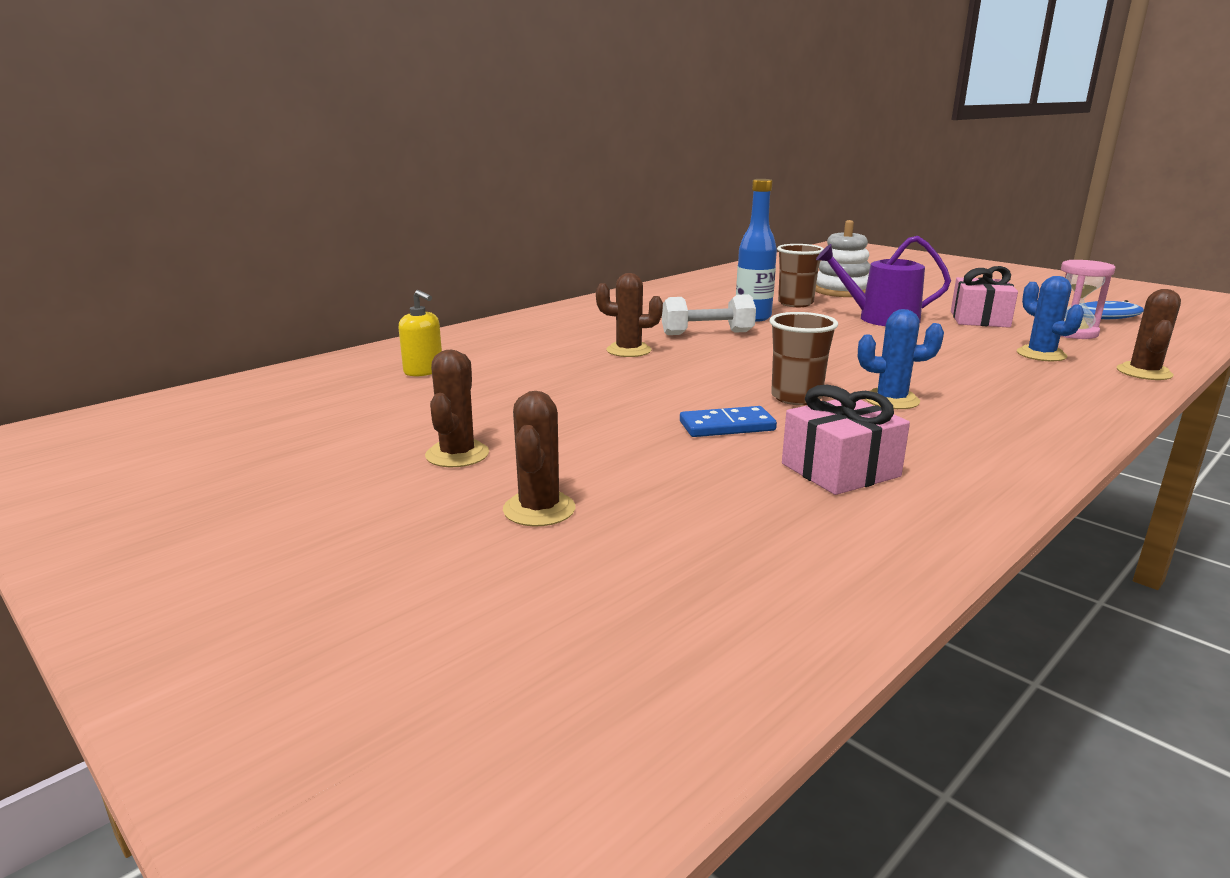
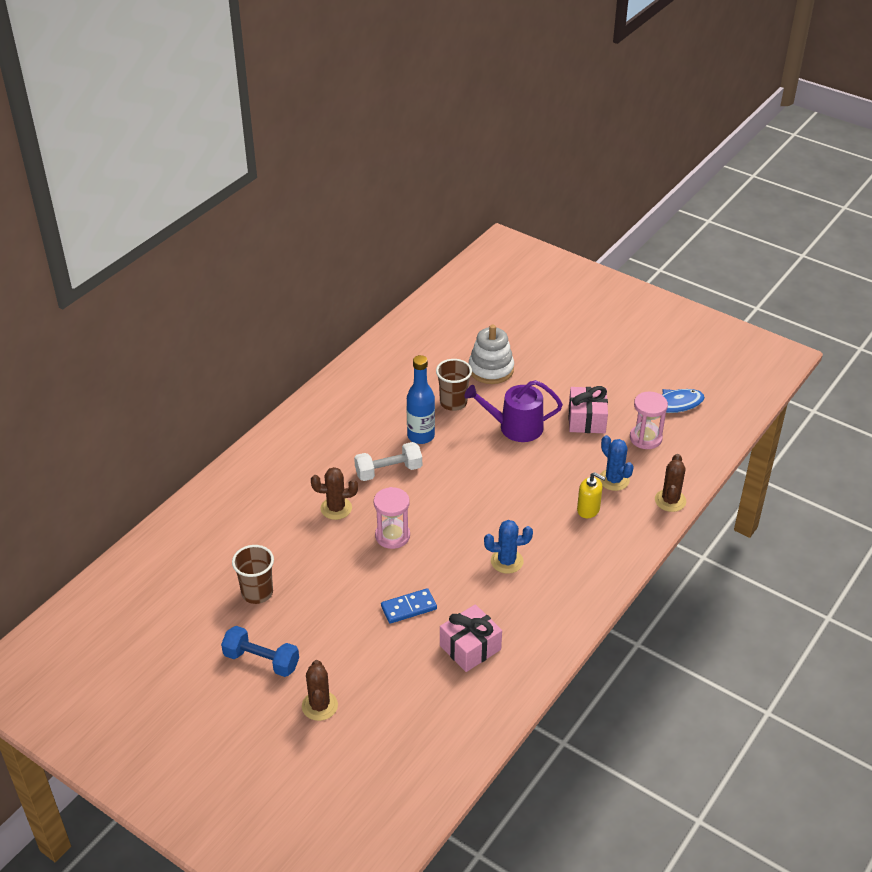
camera: 10 degrees left, 20 degrees up
(423, 371) = (203, 559): yellow soap dispenser -> yellow soap dispenser (588, 510)
(457, 454) = (261, 660): brown cactus -> blue dumbbell
(707, 372) = (392, 536): none -> pink hourglass
(796, 397) = (449, 565): brown cup -> brown cup (257, 593)

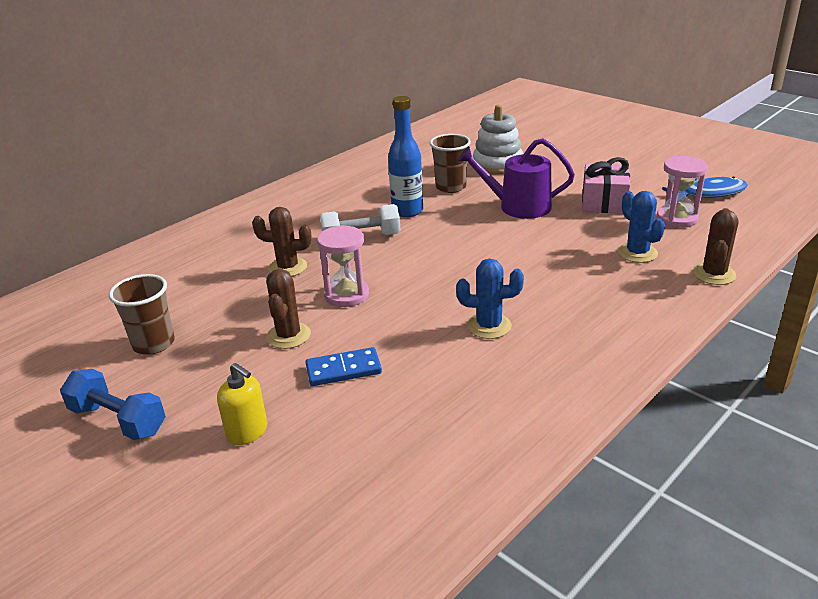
camera: 10 degrees right, 10 degrees down
(319, 706) = (170, 485): brown cactus -> brown cactus (288, 336)
(470, 647) = (418, 422): pink gift -> none
(588, 510) = (603, 279): yellow soap dispenser -> yellow soap dispenser (247, 432)

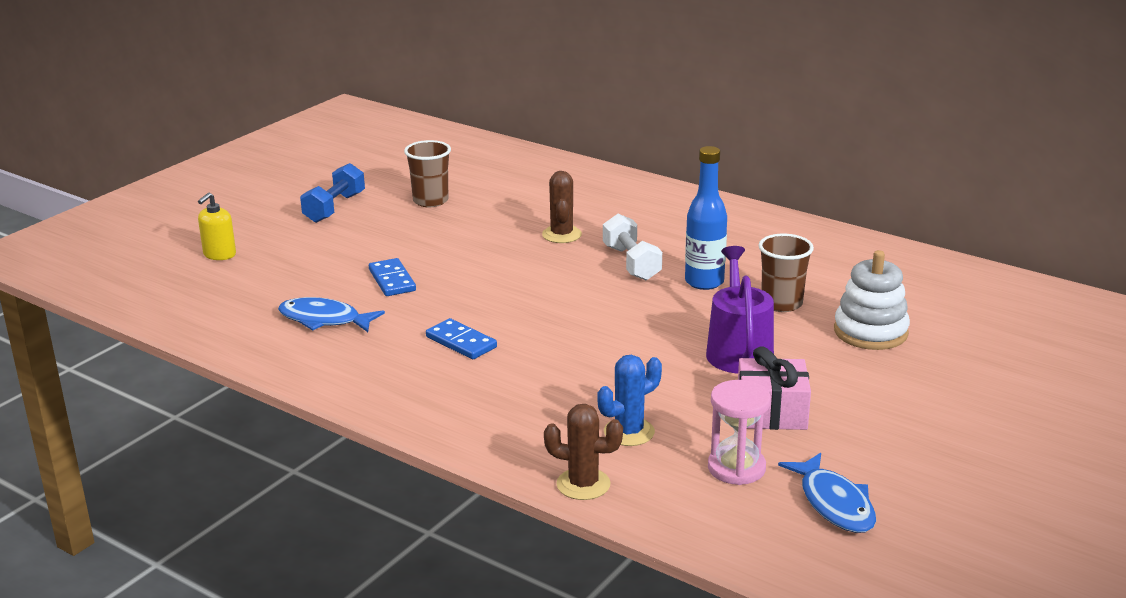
camera: 80 degrees right, 5 degrees down
(247, 432) = (316, 254): yellow soap dispenser -> yellow soap dispenser (219, 254)
(288, 336) = (443, 251): brown cactus -> none
(346, 295) = (513, 268): pink hourglass -> none
(424, 418) = (324, 320): none -> blue fish
(489, 326) = (461, 342): blue cactus -> blue domino

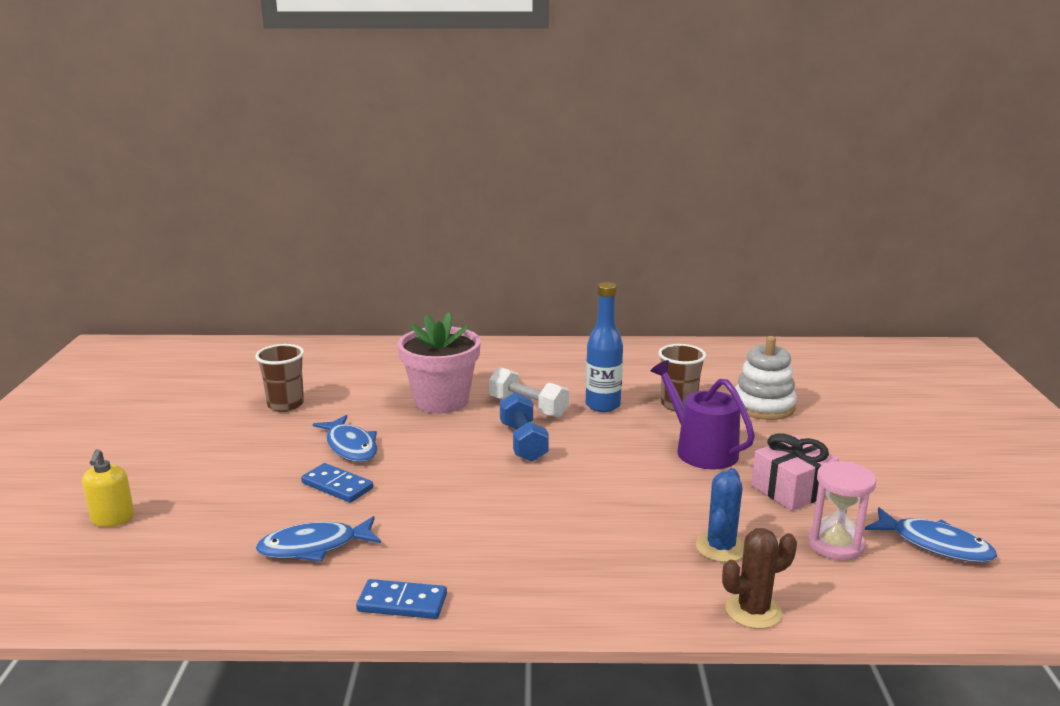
camera: 35 degrees left, 5 degrees down
(334, 208) = (193, 436): blue dumbbell -> blue dumbbell (523, 442)
(439, 252) = (350, 446): none -> blue fish
(461, 342) = (476, 521): blue domino -> blue domino (402, 603)
(561, 235) = (441, 401): brown cactus -> pink flower pot

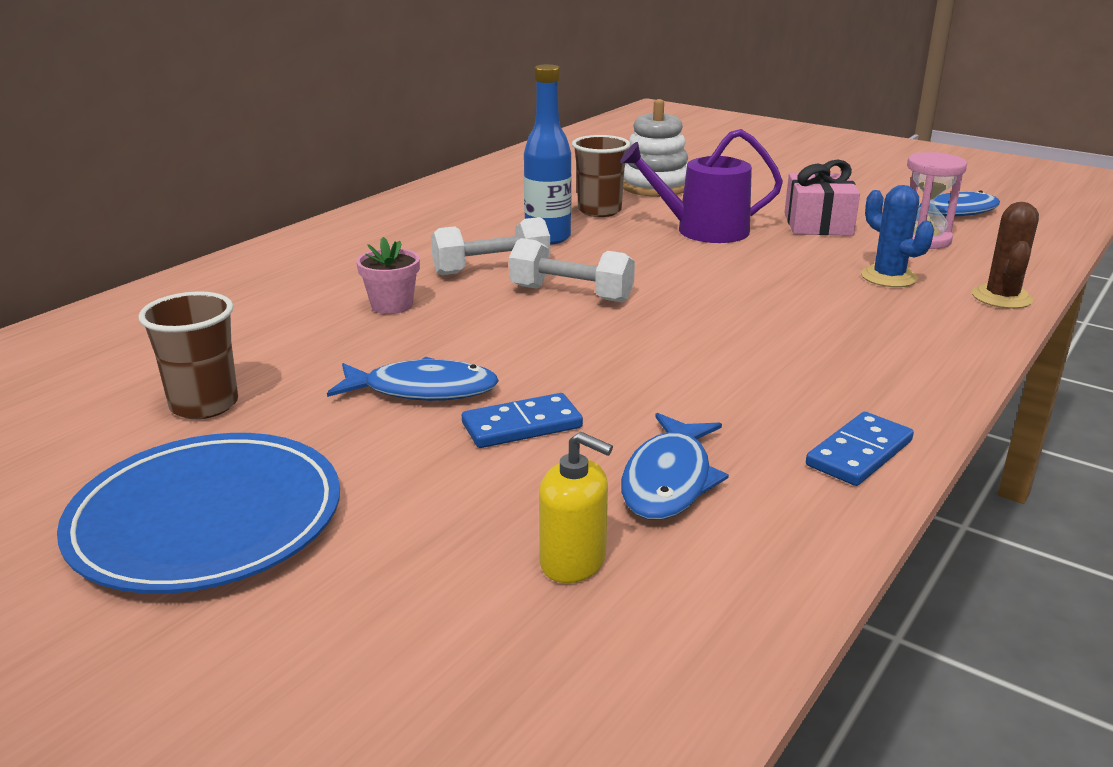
camera: 55 degrees left, 5 degrees up
(113, 519) = (357, 654): yellow soap dispenser -> yellow soap dispenser (573, 562)
(190, 447) = (206, 520): none -> blue plate
(441, 401) = (392, 305): pink flower pot -> pink flower pot, size x0.50
(523, 442) = (571, 294): blue dumbbell -> white dumbbell

